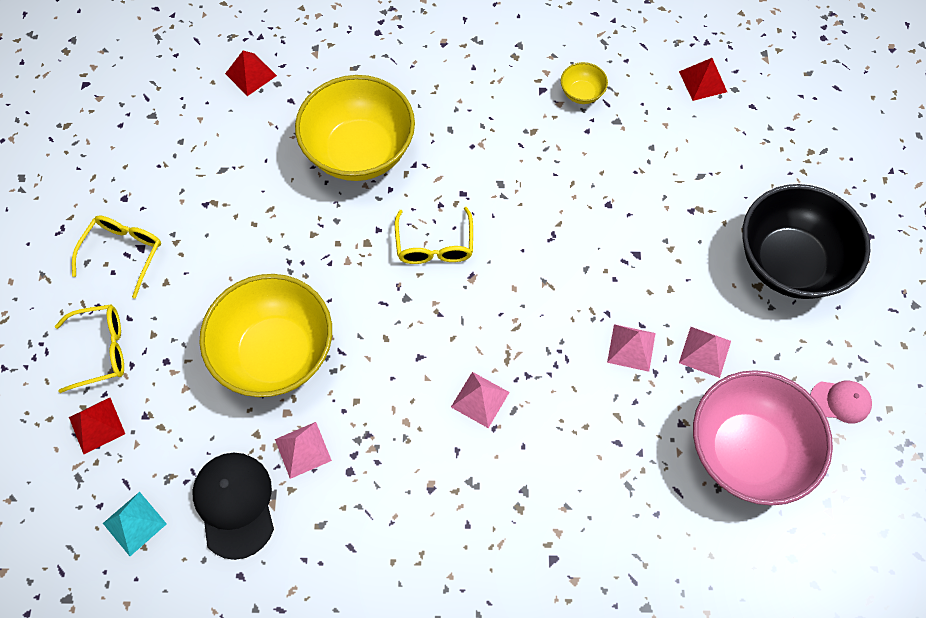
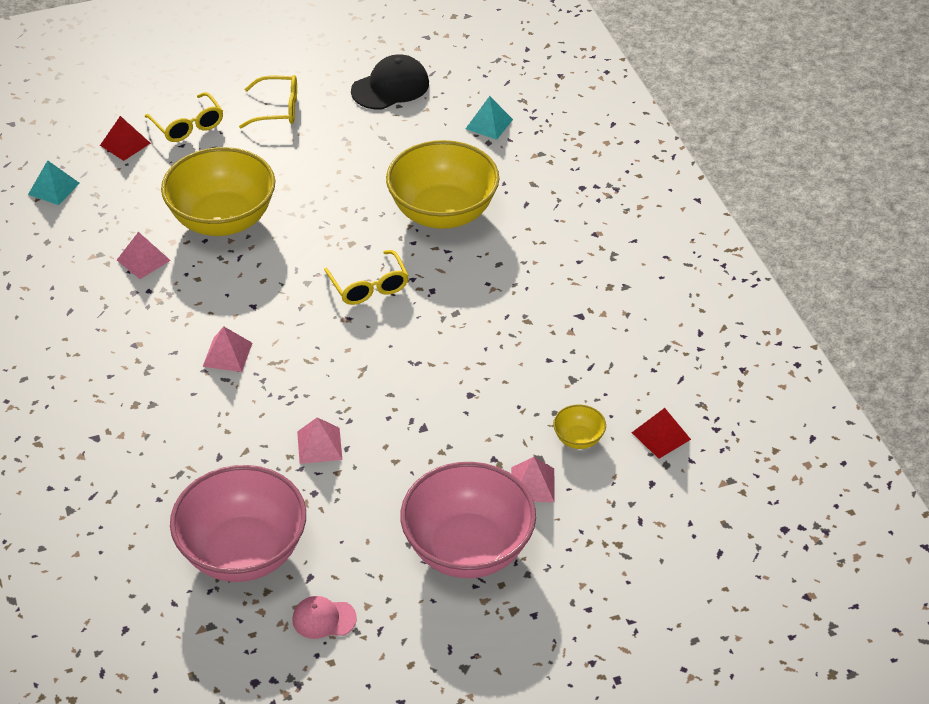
camera: 70 degrees right, 20 degrees down
(235, 504) = (85, 236): black cap -> black cap (390, 87)
(251, 74) = (489, 124): red pyramid -> turquoise pyramid
(434, 245) = (369, 286): yellow glasses -> yellow glasses turned 90 degrees counterclockwise
(581, 93) = (591, 345): yellow bowl -> yellow bowl (578, 439)
(705, 352) = (337, 501): pink pyramid -> pink pyramid (532, 484)
(788, 262) = (468, 549): black bowl -> pink bowl
(840, 401) = (324, 619): pink cap -> pink cap turned 105 degrees clockwise

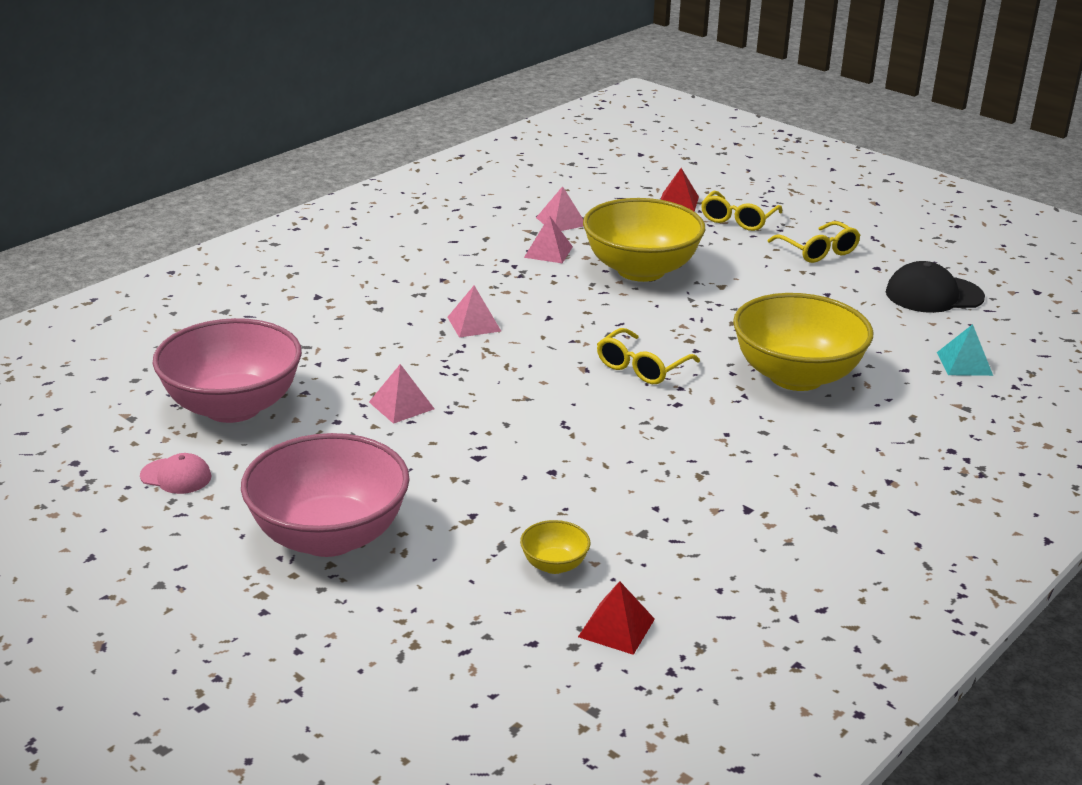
camera: 60 degrees right, 15 degrees down
(53, 188) = (587, 191): turquoise pyramid -> none
(324, 619) = (176, 476): pink cap -> pink cap turned 135 degrees clockwise
(390, 87) = (934, 295): black cap -> black cap turned 150 degrees clockwise
(532, 484) = (456, 552): pink pyramid -> pink pyramid (561, 221)

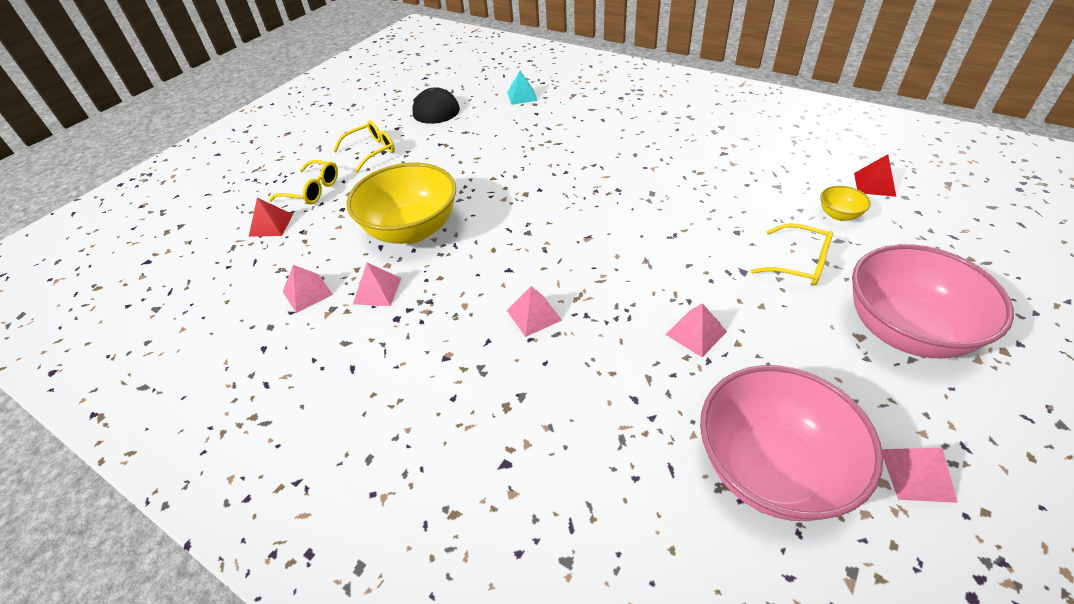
camera: 95 degrees left, 15 degrees up
(176, 476) = (917, 475): pink cap -> pink pyramid
(642, 367) = (574, 210): yellow glasses -> yellow glasses (798, 263)
(796, 376) = (560, 148): yellow bowl -> none

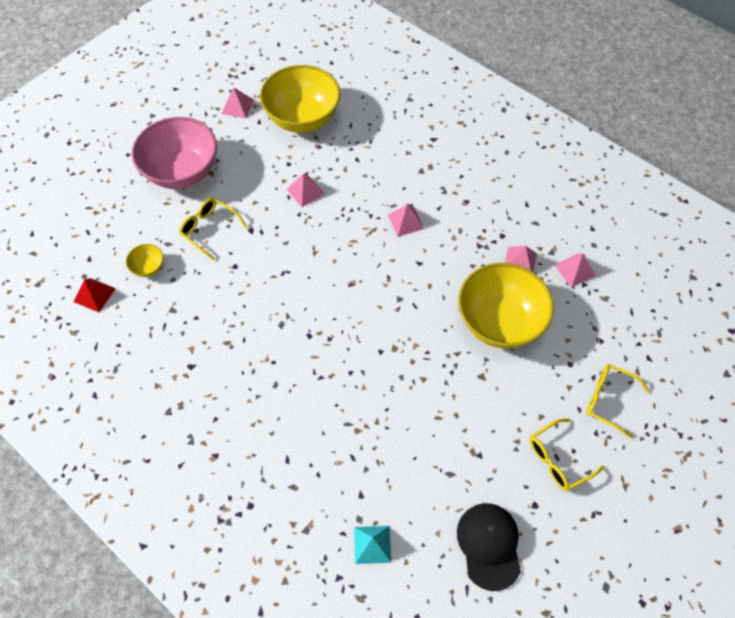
camera: 175 degrees left, 15 degrees up
(271, 225) = (634, 355): red pyramid -> none
(771, 468) = (302, 118): pink bowl -> yellow bowl

